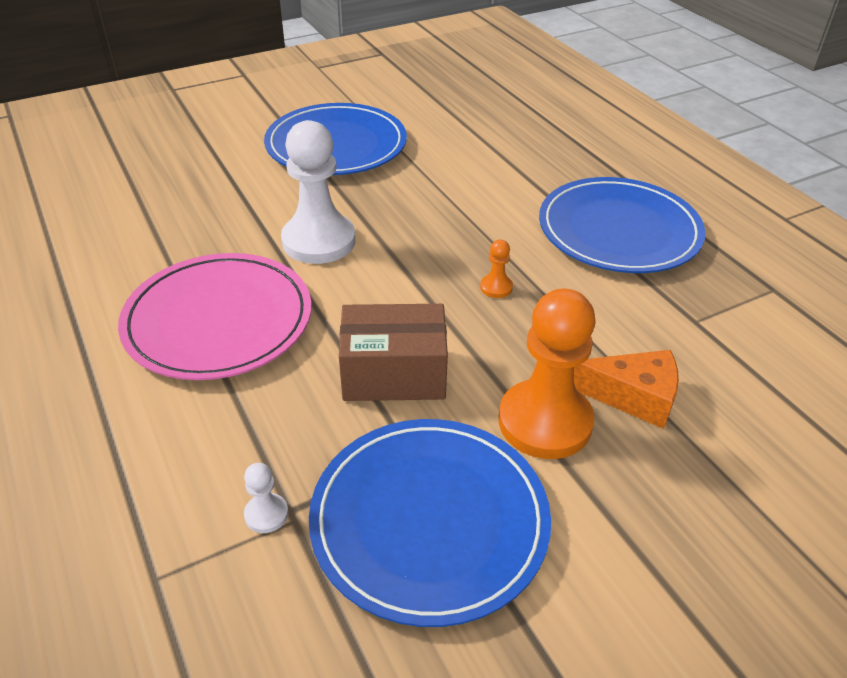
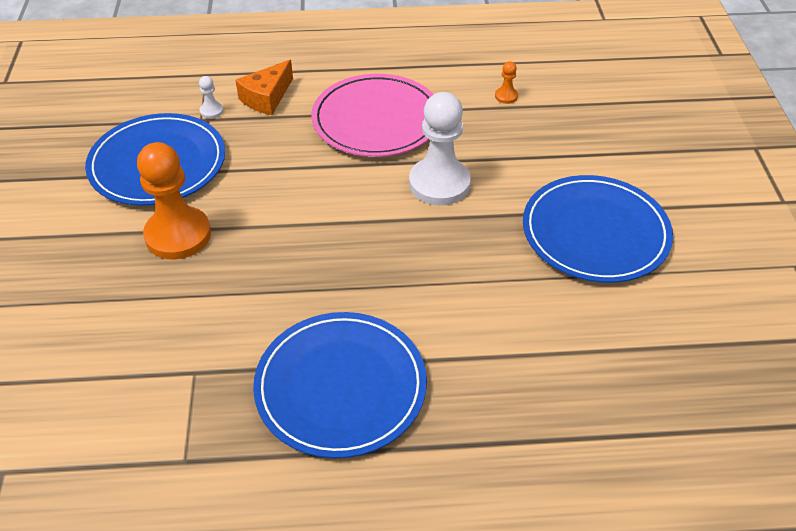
camera: 115 degrees right, 5 degrees up
(394, 374) = (271, 182): brown box -> none
(496, 287) = (319, 264): orange pawn -> orange pawn (506, 96)
(633, 397) = (159, 289): orange cheese -> orange cheese (267, 98)

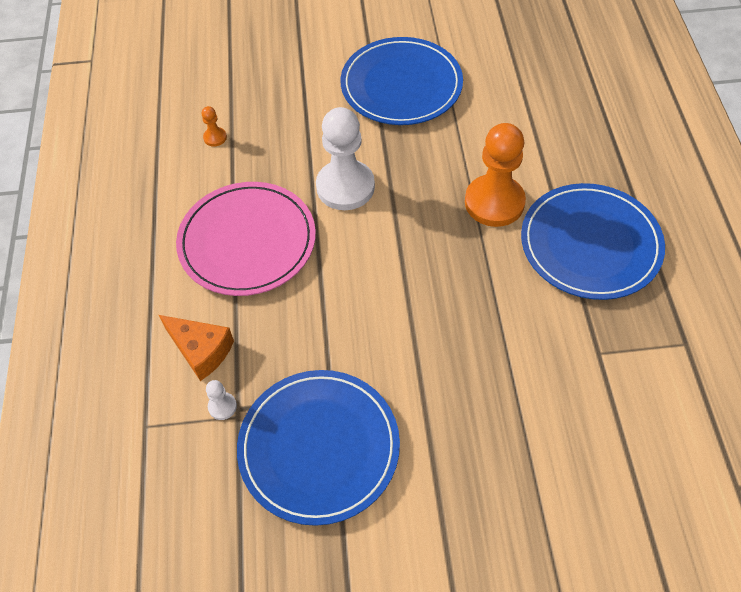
camera: 90 degrees left, 10 degrees up
(178, 235) = (432, 401): orange pawn -> orange pawn (494, 202)

